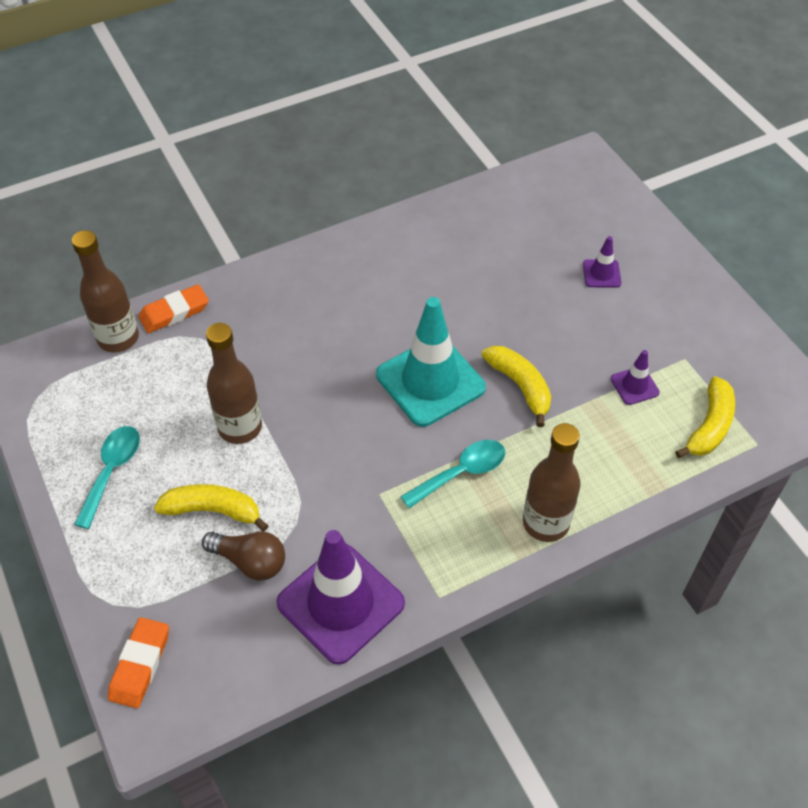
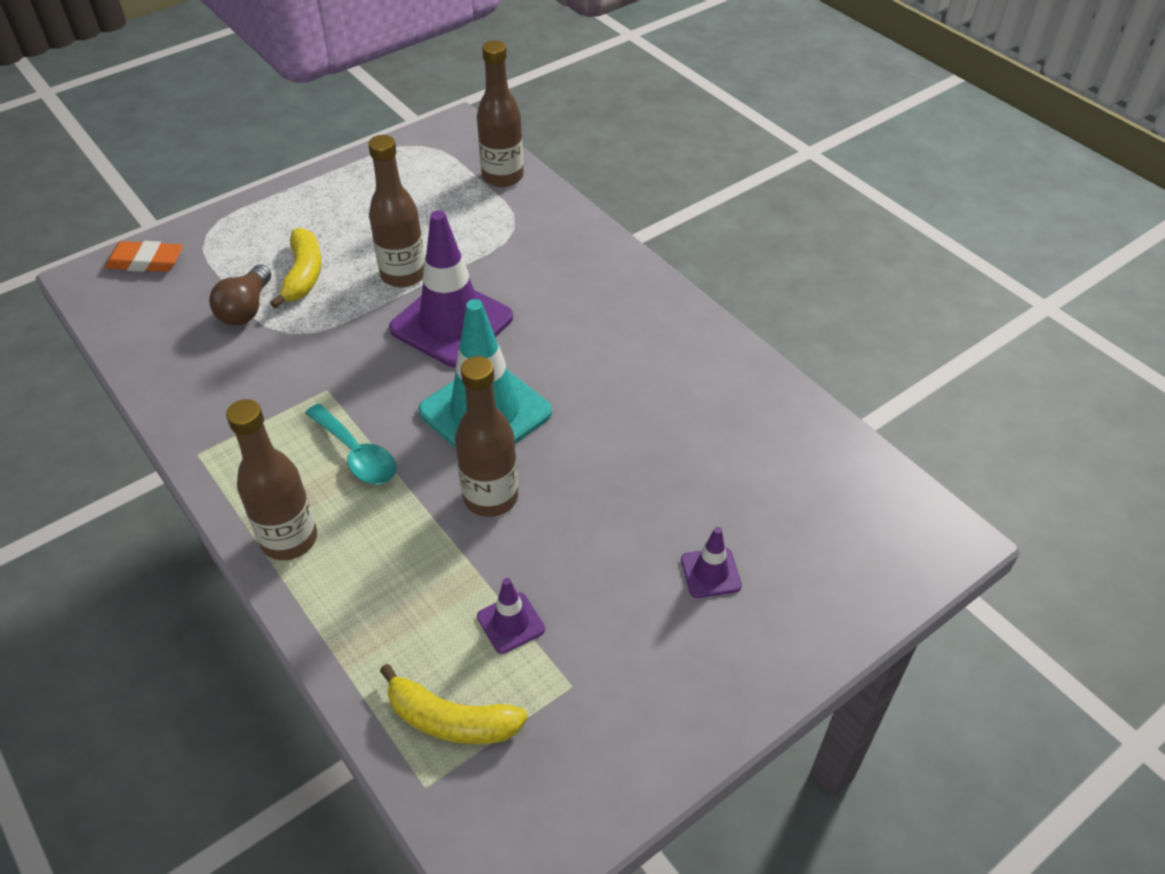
camera: 80 degrees right, 5 degrees down
(112, 471) = (345, 205): turquoise spoon -> none
(174, 312) = (544, 204): orange eraser -> none
(340, 603) = (196, 379): purple traffic cone -> purple traffic cone (451, 323)
(520, 386) = (490, 497): yellow banana -> brown bottle

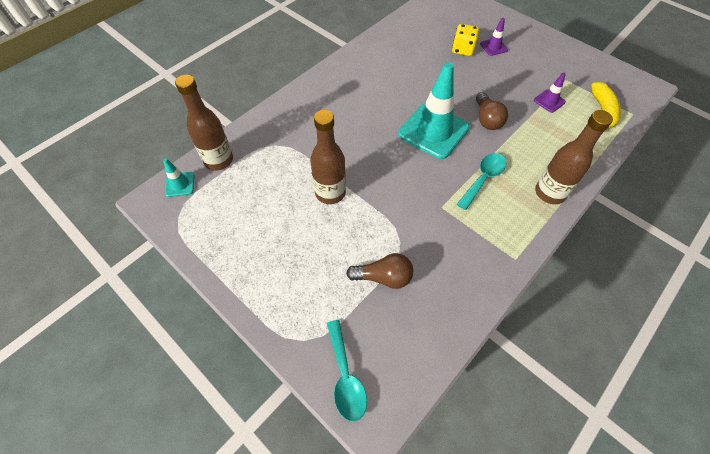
camera: 100 degrees left, 10 degrees up
(146, 261) = (345, 377): orange eraser -> turquoise spoon
(303, 275) = (340, 252): yellow banana -> none
(451, 323) = (369, 159): purple traffic cone -> none
(472, 146) = (180, 184): none -> turquoise traffic cone
(490, 497) = (487, 119): brown bottle -> brown light bulb
(708, 511) = (462, 49): none -> yellow dice

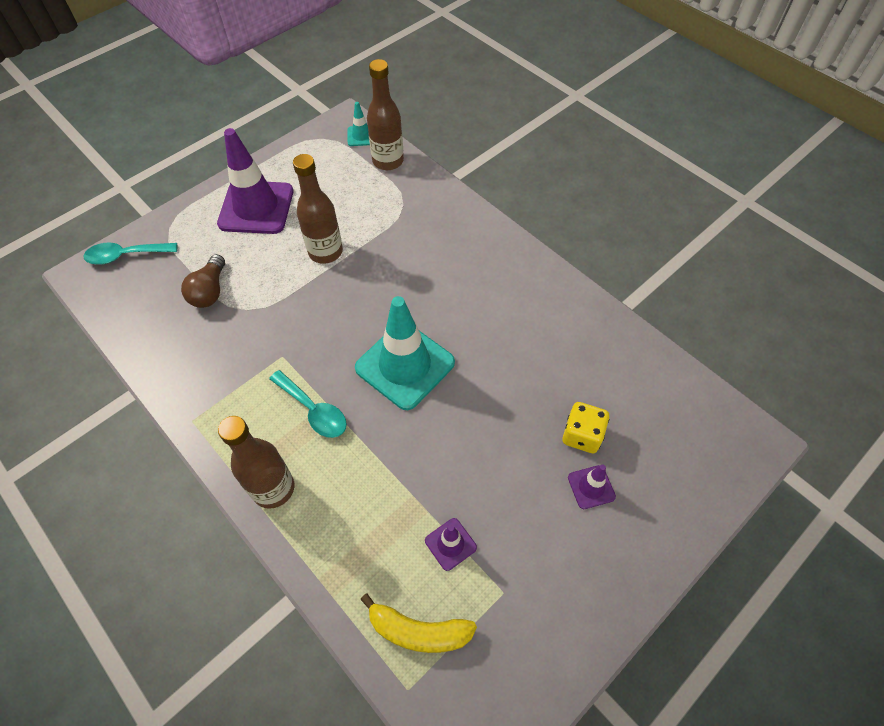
camera: 95 degrees right, 0 degrees up
(275, 259) = (256, 207): none -> purple traffic cone
(487, 119) = (420, 438): brown light bulb -> none

